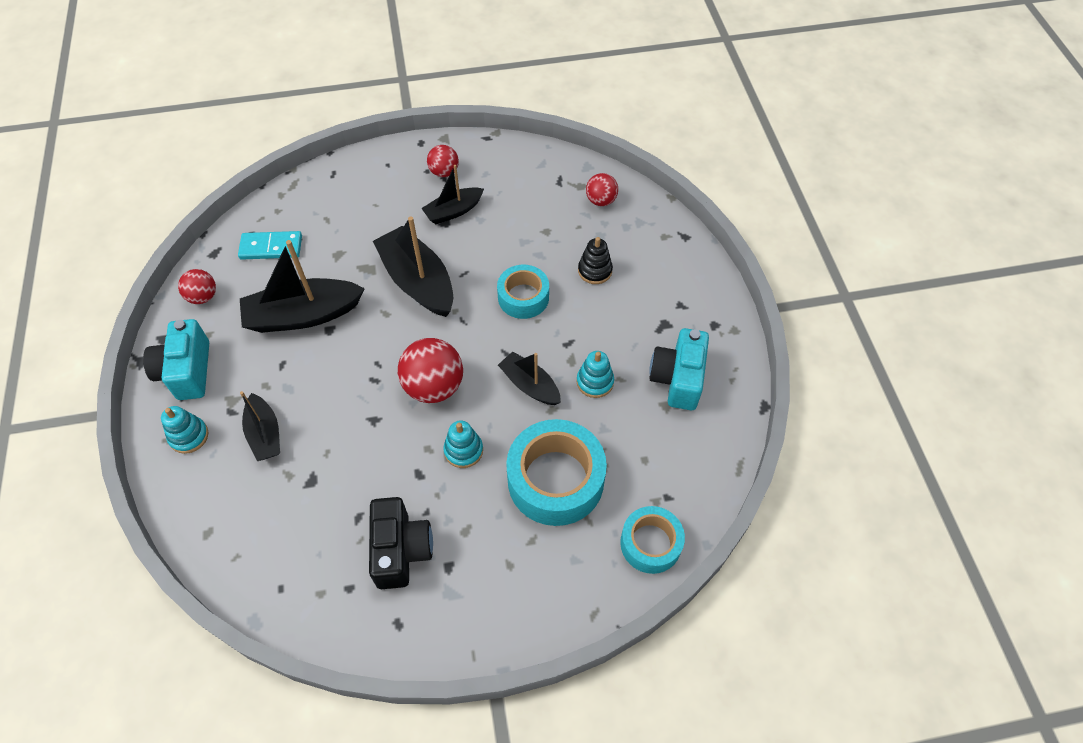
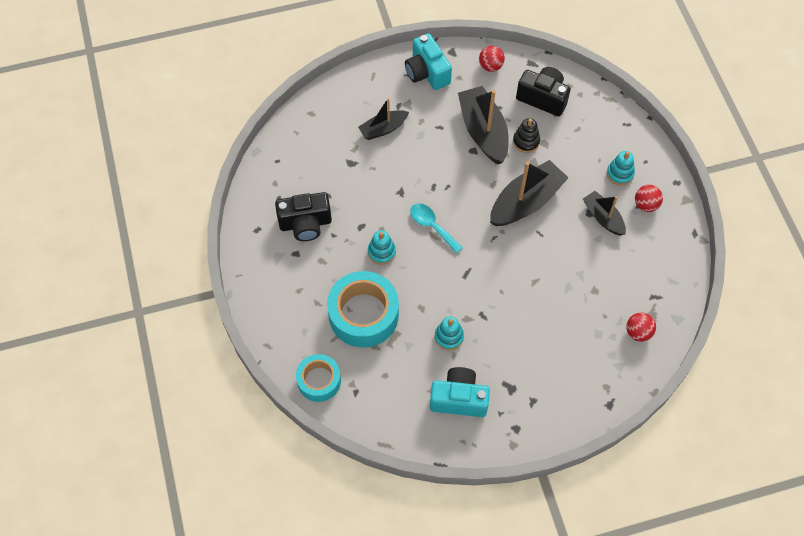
camera: 85 degrees right, 5 degrees up
(187, 371) = (427, 72): turquoise camera -> turquoise camera turned 105 degrees counterclockwise
(189, 436) = (377, 86): turquoise stacking toy -> turquoise stacking toy (620, 174)
(271, 247) = (543, 98): turquoise domino -> black camera
(434, 386) = (432, 226): red ball -> turquoise spoon
(523, 297) = (522, 279): turquoise tape -> none
(530, 385) = (440, 291): black boat -> none
(595, 271) = (558, 331): black stacking toy -> black stacking toy (526, 141)

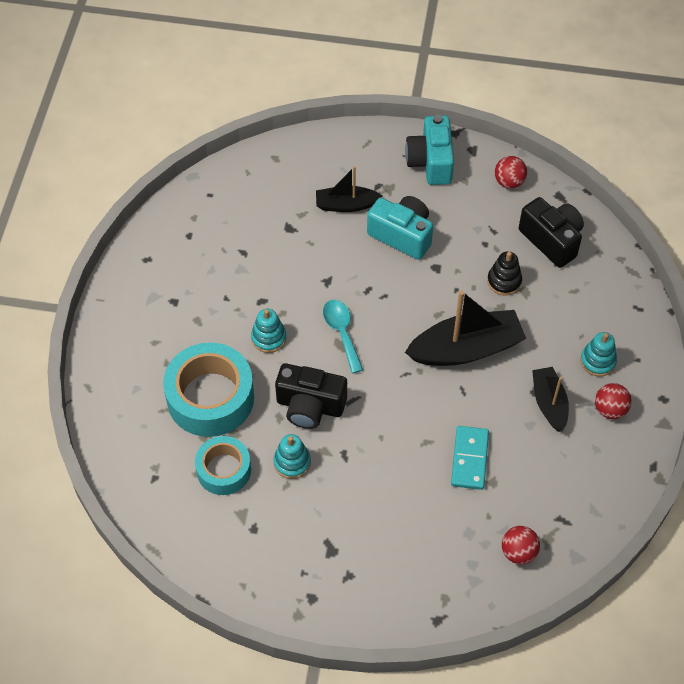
camera: 25 degrees right, 5 degrees down
(305, 224) = (202, 274): black camera -> black camera (310, 406)
(319, 380) = (121, 448): turquoise tape -> turquoise tape (224, 470)
(459, 399) = (265, 536): turquoise camera -> turquoise camera (402, 235)
(483, 131) = (459, 251): black boat -> none
(571, 281) = (470, 459): none -> turquoise domino

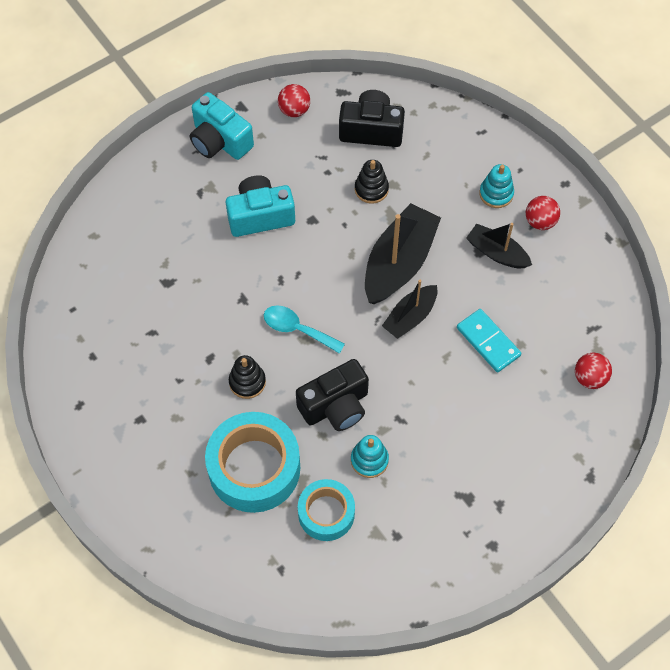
camera: 45 degrees left, 5 degrees up
(269, 338) = (247, 382): turquoise stacking toy -> black stacking toy
(346, 205) = (191, 227): black boat -> black boat (410, 317)

